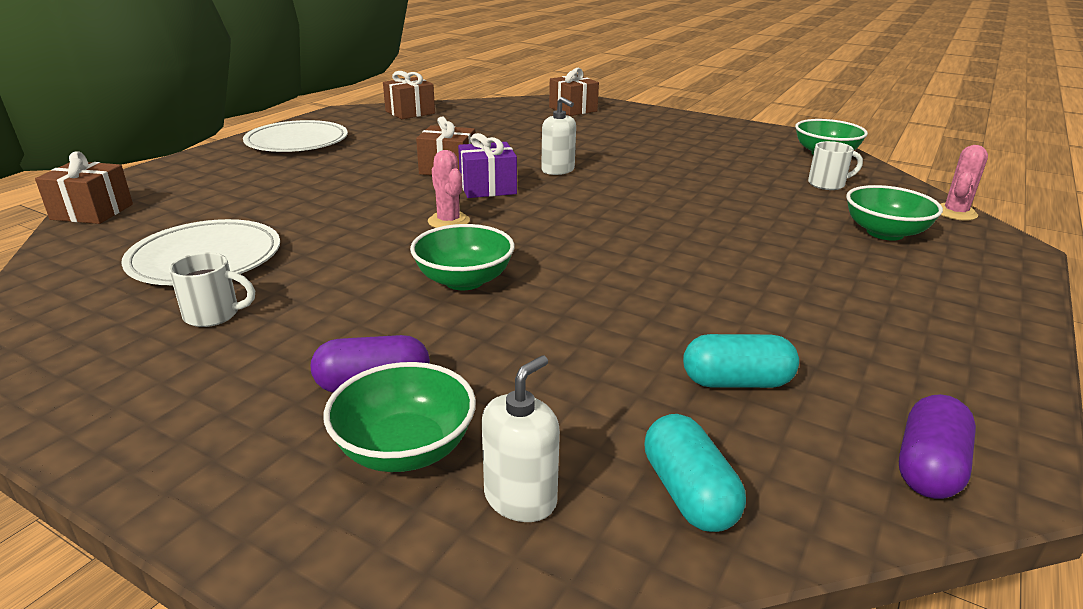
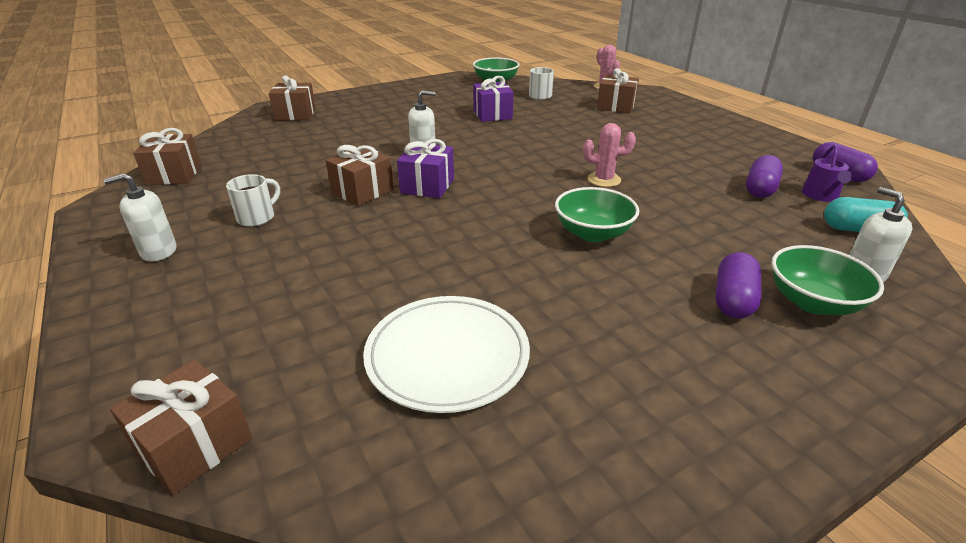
camera: 60 degrees left, 5 degrees up
(214, 315) = (582, 363): white mug -> white mug (257, 217)
(297, 142) = (158, 251): white plate -> white soap dispenser
(448, 221) = (480, 216): pink cactus -> pink cactus (604, 180)
(714, 174) = (492, 114): none -> purple gift
(736, 382) = (760, 189): turquoise capsule -> purple capsule
(790, 447) = (821, 196): none -> purple watering can
(885, 233) = (616, 106): green bowl -> brown gift

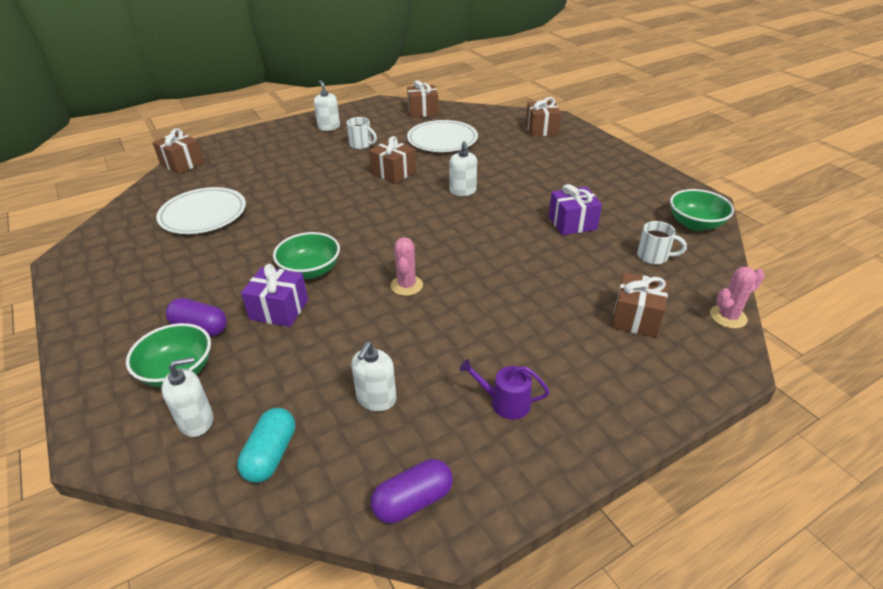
camera: 90 degrees right, 5 degrees up
(283, 163) = (442, 140): none -> white plate
(427, 186) = (400, 197): purple gift -> purple gift (279, 309)
(760, 189) = (376, 399): purple capsule -> white soap dispenser
(821, 196) = (353, 453): purple watering can -> purple watering can (505, 402)

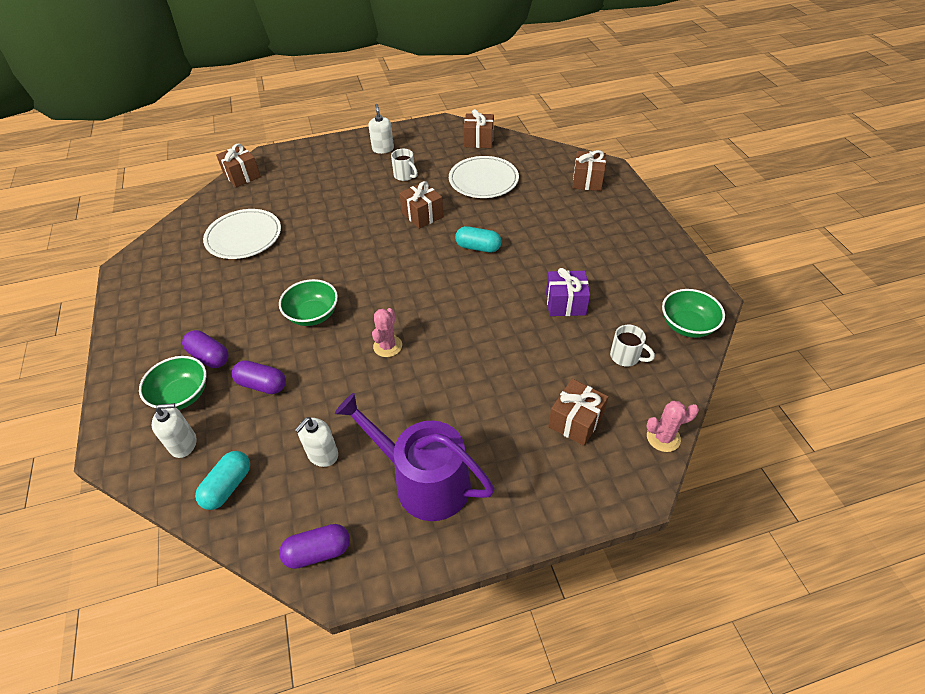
camera: 15 degrees right, 10 degrees up
(276, 344) = (262, 385): none -> purple capsule
(279, 309) = (275, 350): purple gift -> none
(463, 191) = (478, 247): white soap dispenser -> turquoise capsule
(505, 402) = (424, 481): purple watering can -> purple watering can, size x2.20

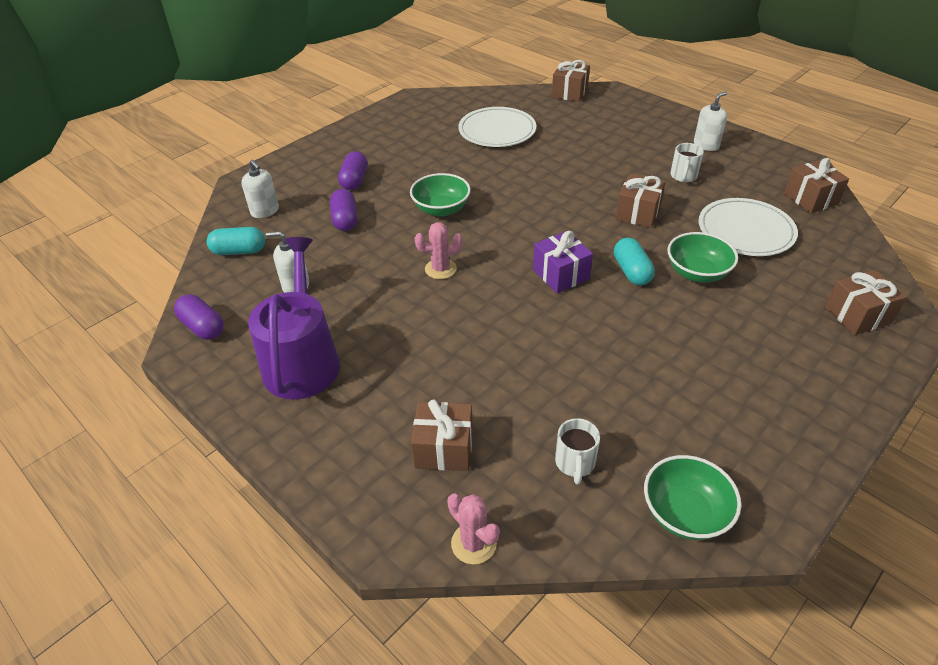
camera: 60 degrees right, 5 degrees down
(182, 395) = (308, 187): green bowl -> green bowl (697, 273)
(565, 303) = (613, 375): purple gift -> purple gift (561, 274)

